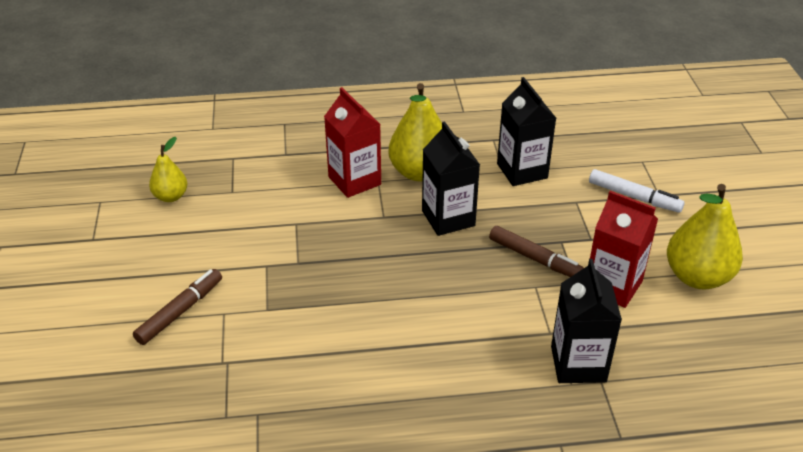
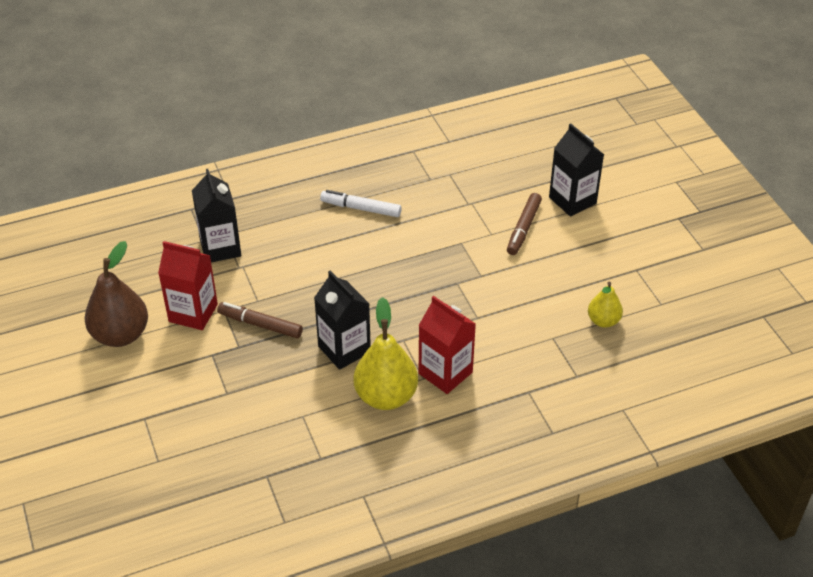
camera: 165 degrees right, 5 degrees up
(522, 171) = (283, 420): black carton -> black carton (572, 200)
(634, 197) = (170, 410): white marker -> white marker (361, 208)
(697, 277) = (121, 335): yellow pear -> brown pear

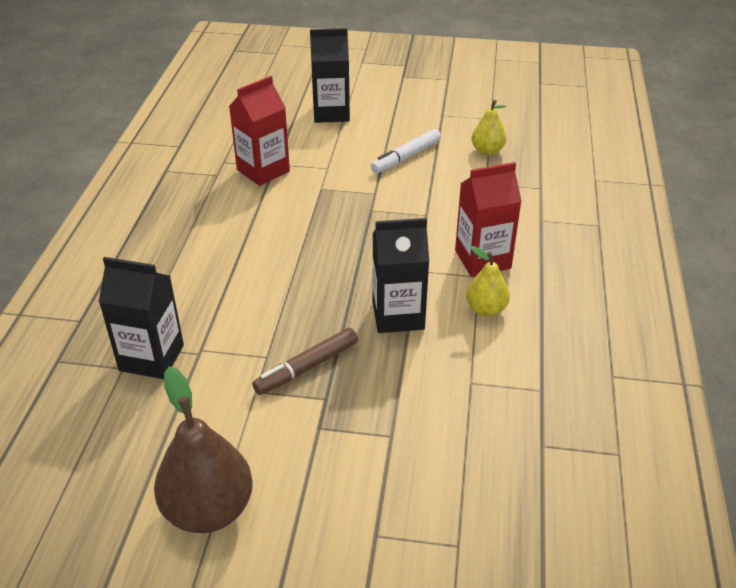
camera: 60 degrees left, 5 degrees down
(193, 313) = (235, 421): red carton -> red carton (263, 171)
(361, 208) = (208, 231): white marker -> white marker (406, 157)
(386, 396) = (486, 309): yellow pear -> yellow pear, size x0.57
(523, 228) = (339, 149): brown marker -> none

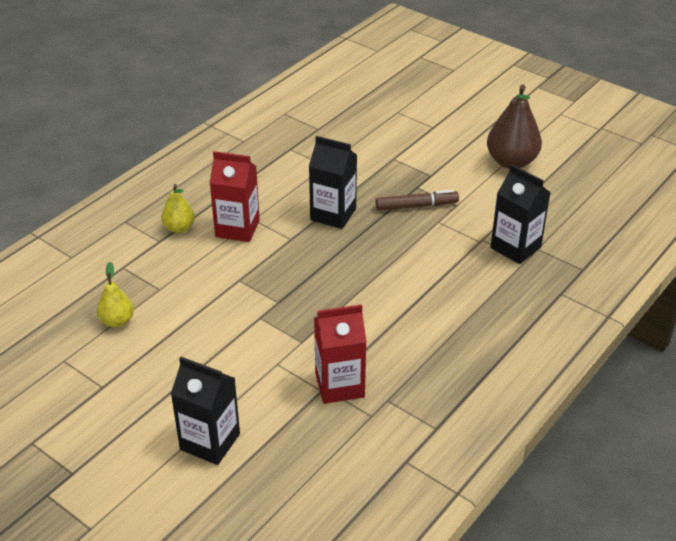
camera: 150 degrees left, 0 degrees up
(406, 157) = (194, 345): white marker -> none
(486, 309) = (273, 197): yellow pear -> yellow pear (179, 228)

